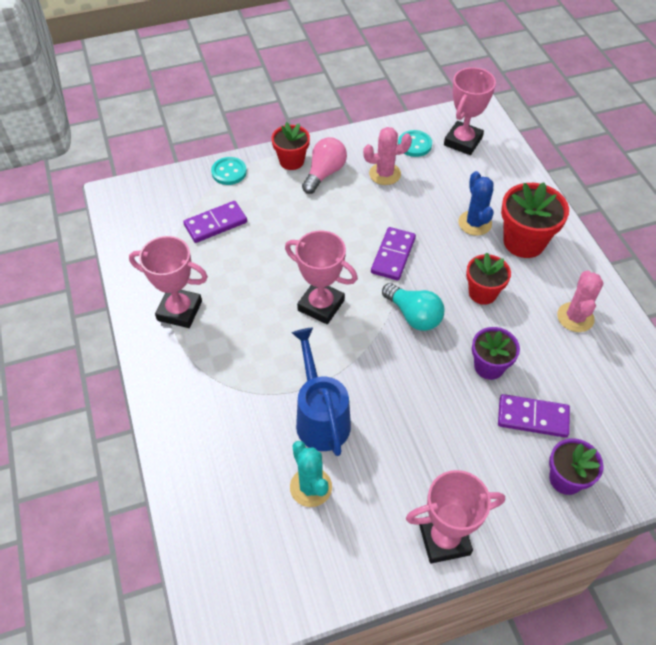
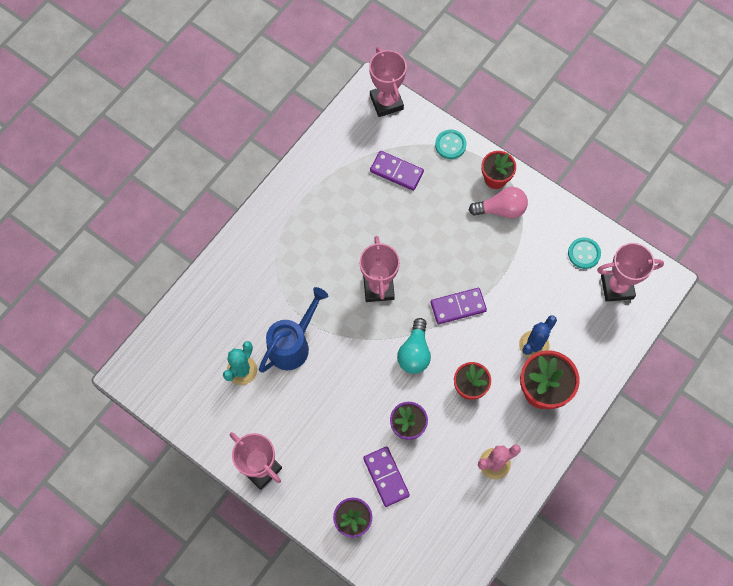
camera: 55 degrees right, 15 degrees up
(179, 311) = (309, 204): pink trophy -> pink trophy (386, 102)
(385, 174) = (534, 251): pink cactus -> none

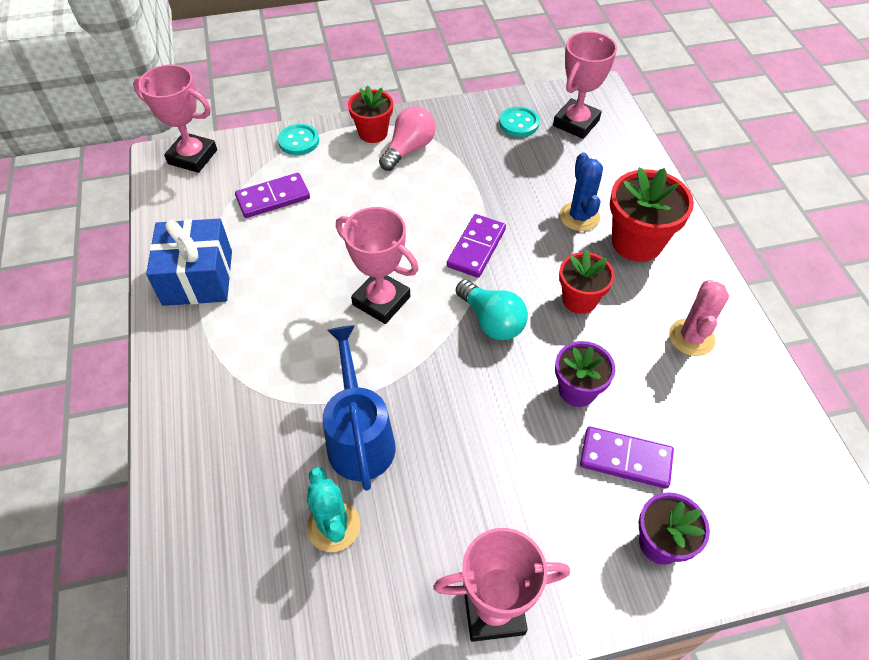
camera: 50 degrees left, 15 degrees down
(313, 186) = (198, 277): none -> blue gift

